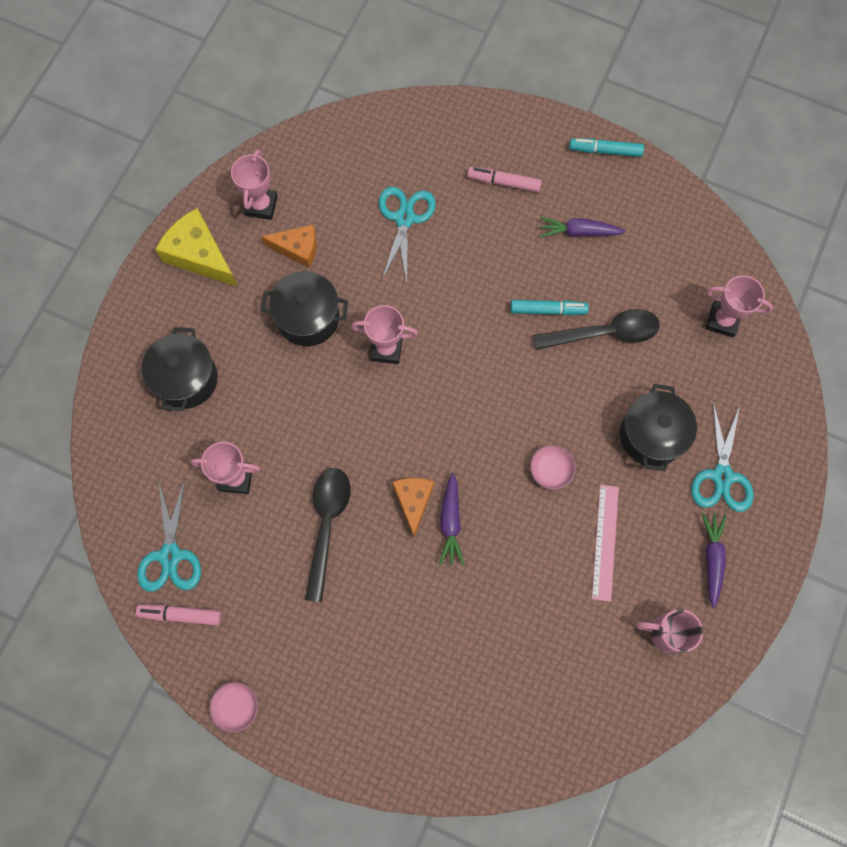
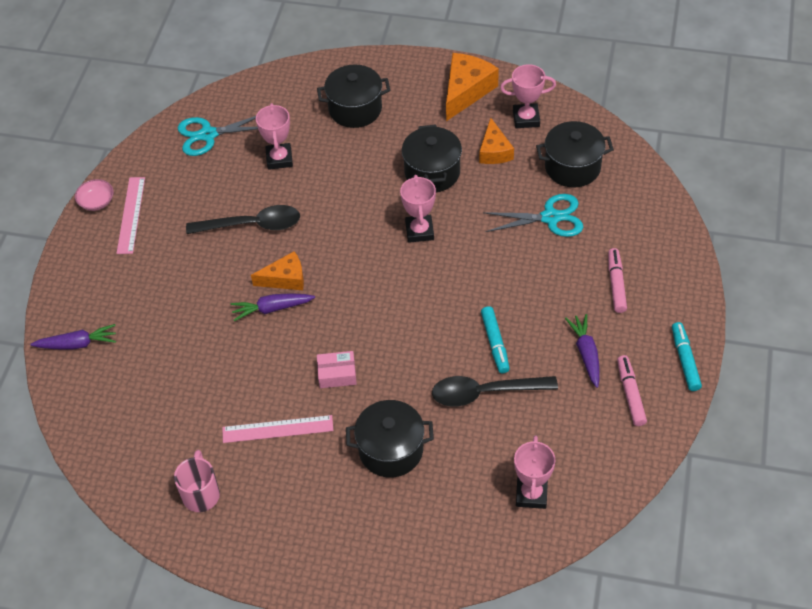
camera: 80 degrees right, 20 degrees down
(181, 615) = (163, 152): pink marker -> pink marker (630, 394)
(199, 255) = (466, 91): yellow cheese -> orange cheese
(270, 665) = (131, 215): none -> pink ruler
(344, 179) = (572, 167): none -> black pot
(551, 470) = (337, 374): pink bowl -> pink box
(604, 333) = (485, 393): black spoon -> black spoon turned 105 degrees clockwise
(712, 558) = (279, 521): purple carrot -> purple carrot (77, 344)
(722, 476) = (364, 518): turquoise scissors -> none

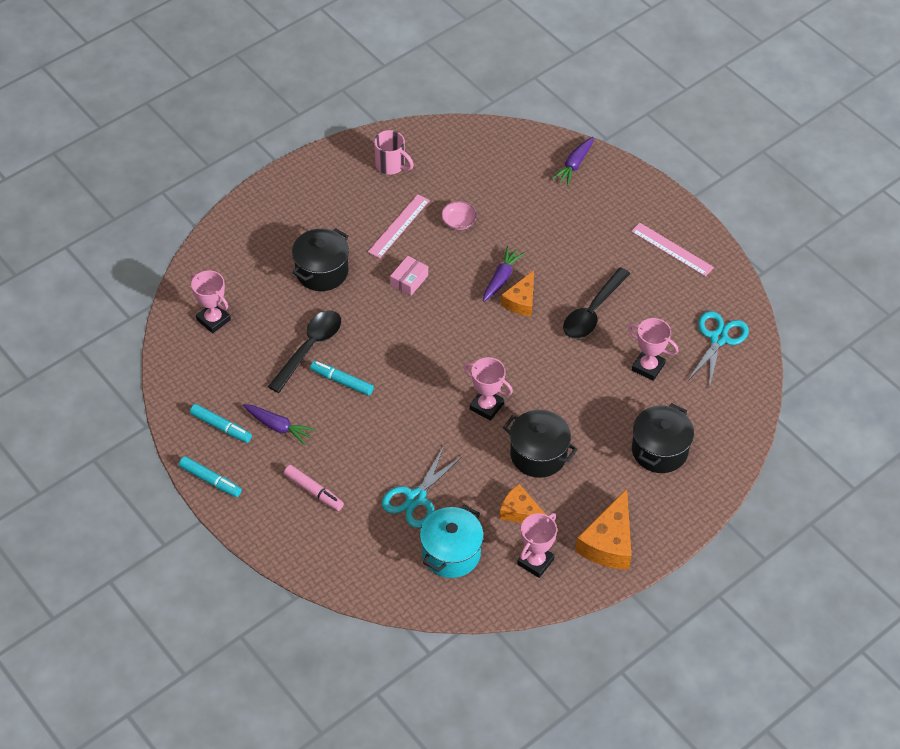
camera: 125 degrees right, 0 degrees up
(96, 201) = (705, 237): pink bowl -> pink bowl (458, 222)
(466, 91) = (609, 542): orange cheese -> orange cheese turned 45 degrees clockwise
(572, 167) = (451, 553): black pot -> turquoise pot
(630, 394) = (221, 427): pink marker -> turquoise marker

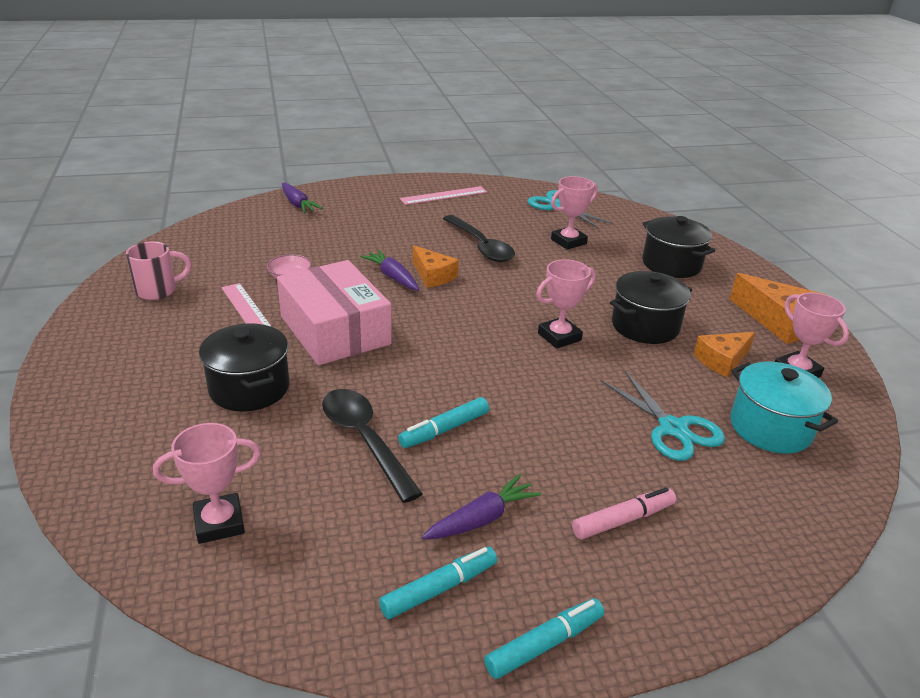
camera: 65 degrees left, 20 degrees down
(409, 280) = (335, 330): pink box -> pink box, size x2.34

